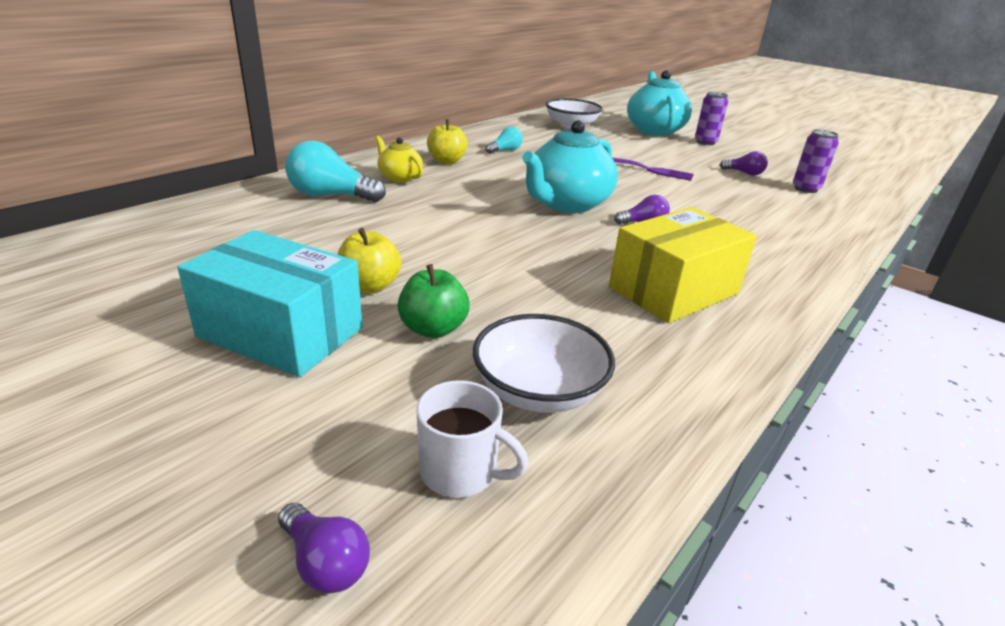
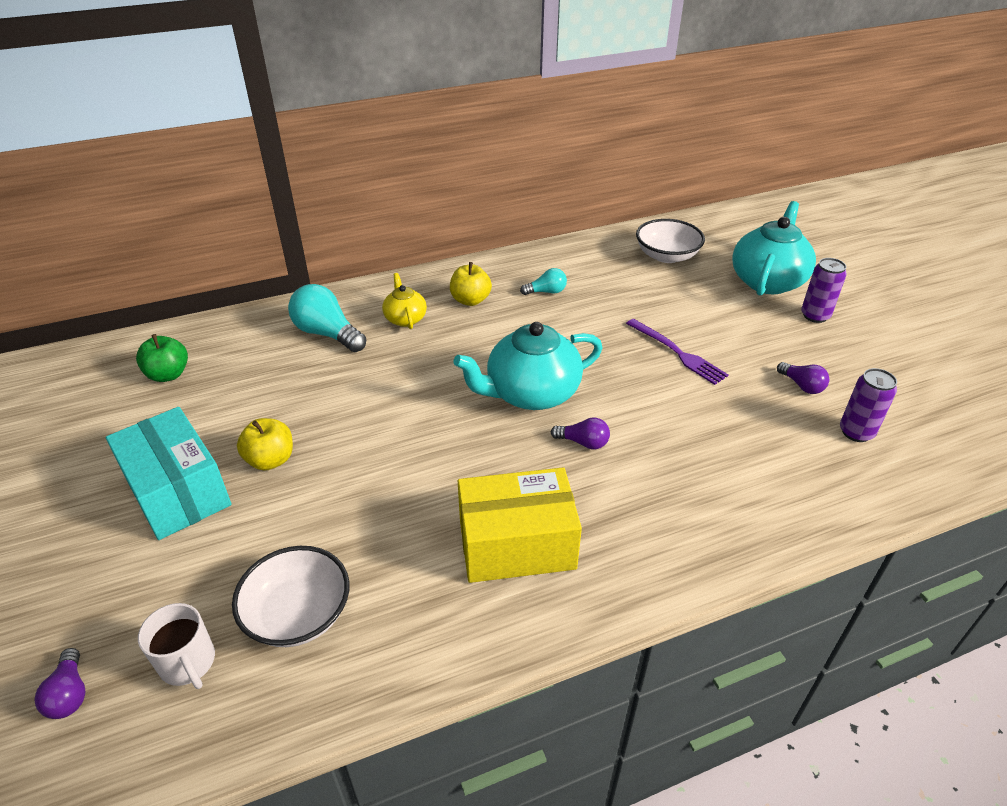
camera: 30 degrees right, 10 degrees up
(433, 329) = (278, 523): green apple -> green apple (168, 374)

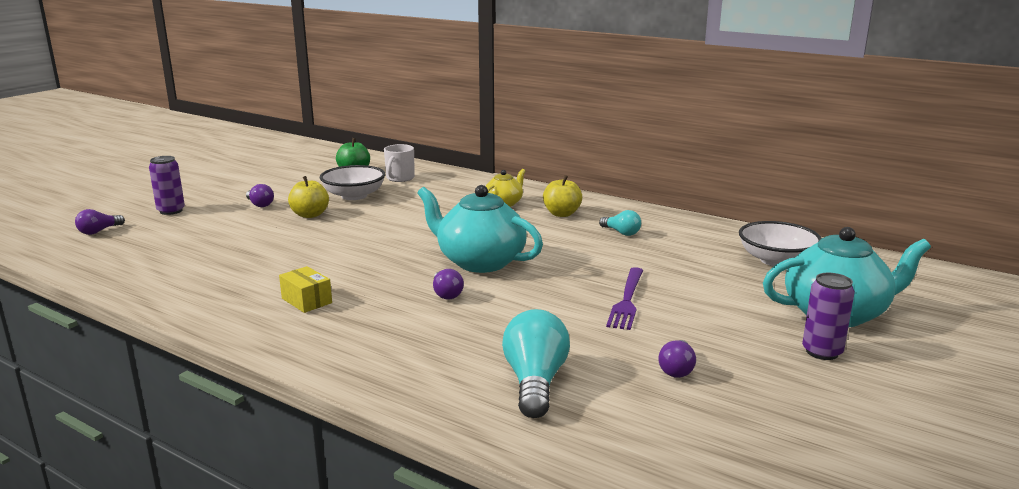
camera: 55 degrees right, 20 degrees down
(178, 491) = (260, 204): turquoise box -> purple light bulb
(188, 663) = (134, 247): white mug -> white mug (399, 178)
(298, 614) = (189, 260): white bowl -> white bowl (354, 196)
(327, 334) = (451, 190): turquoise light bulb -> turquoise light bulb (535, 382)
(516, 544) = (307, 300): yellow box -> yellow box, size x0.48
(856, 432) = (643, 415): purple can -> purple can (171, 211)

